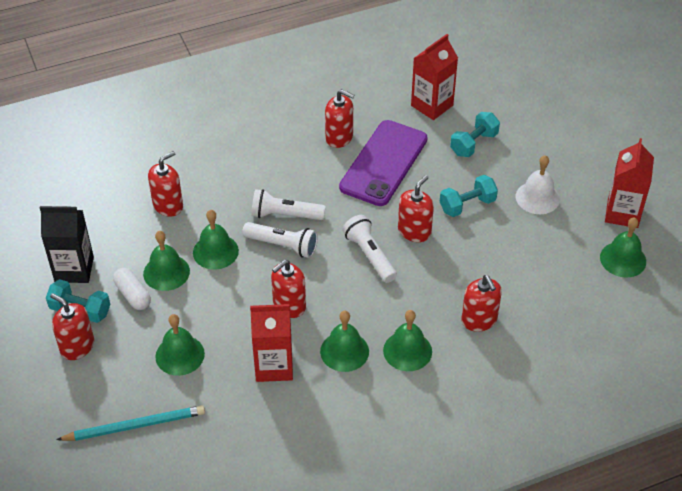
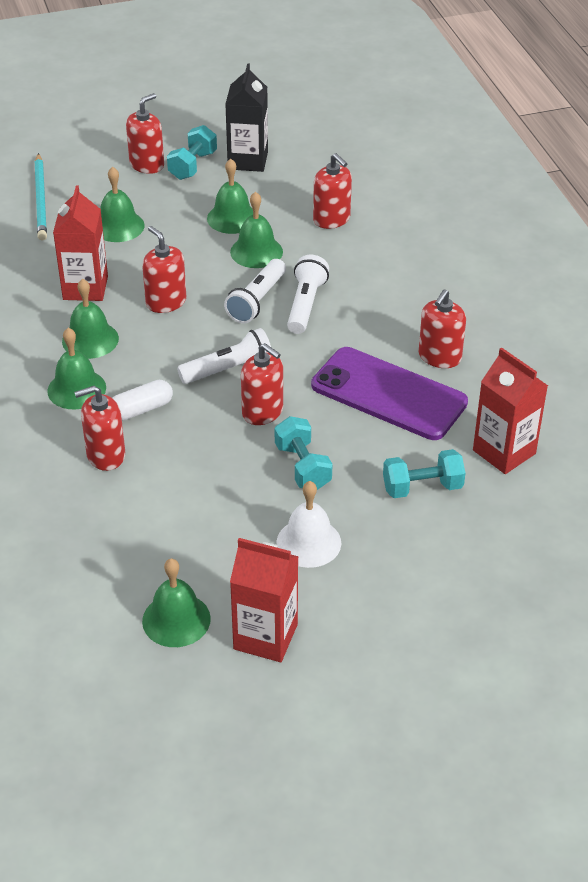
camera: 95 degrees right, 5 degrees down
(133, 295) = (205, 197): white capsule -> white capsule (141, 409)
(474, 144) = (422, 487): turquoise dumbbell -> turquoise dumbbell turned 60 degrees counterclockwise

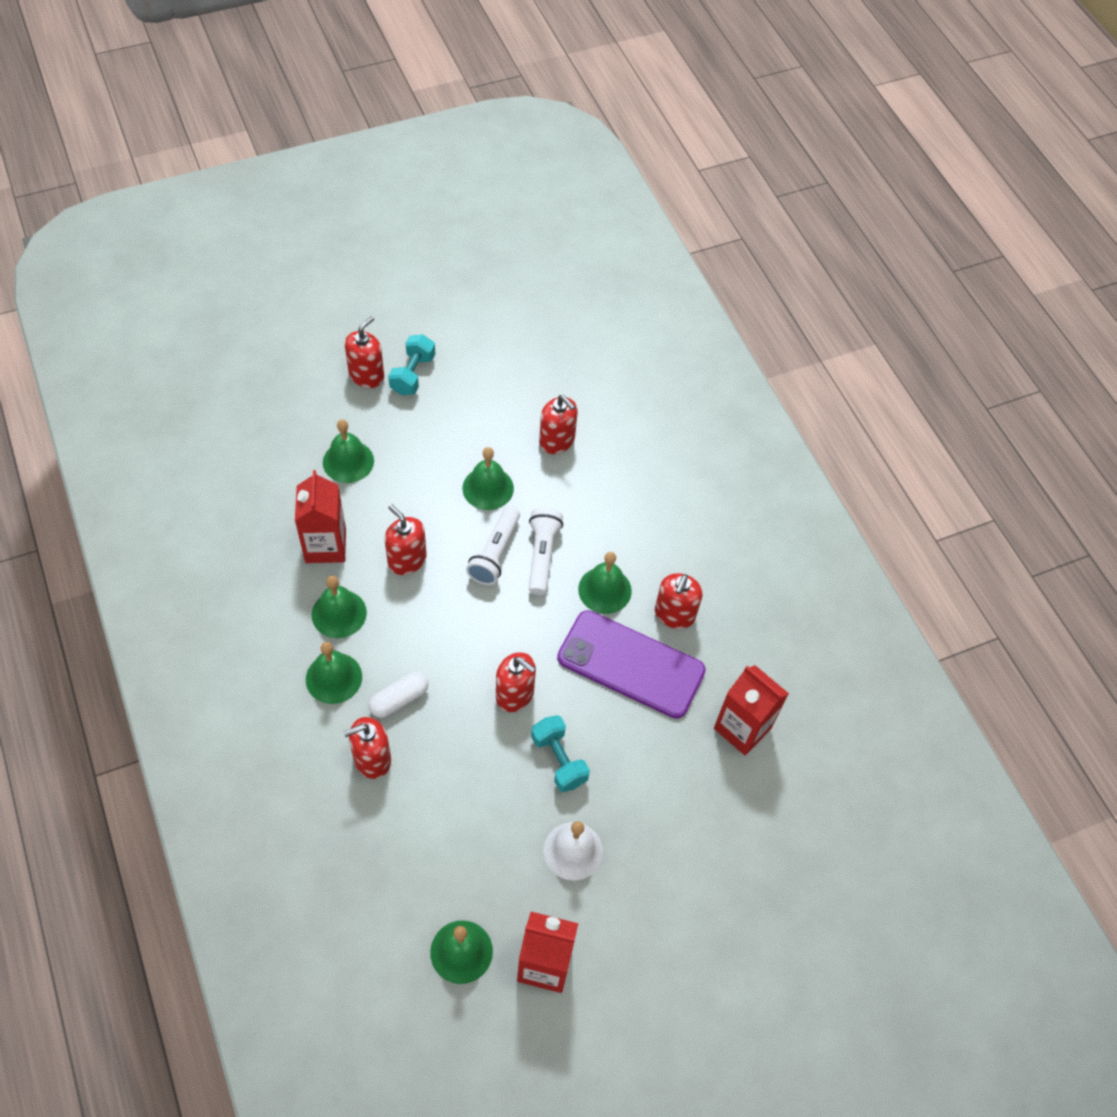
camera: 10 degrees left, 15 degrees up
(41, 199) = (265, 429): turquoise pencil -> none
(229, 369) = (477, 643): white flashlight -> none
(232, 218) = (459, 444): green bell -> green bell (604, 590)
(248, 160) = (467, 365): black carton -> none
(422, 487) = (671, 777): turquoise dumbbell -> none

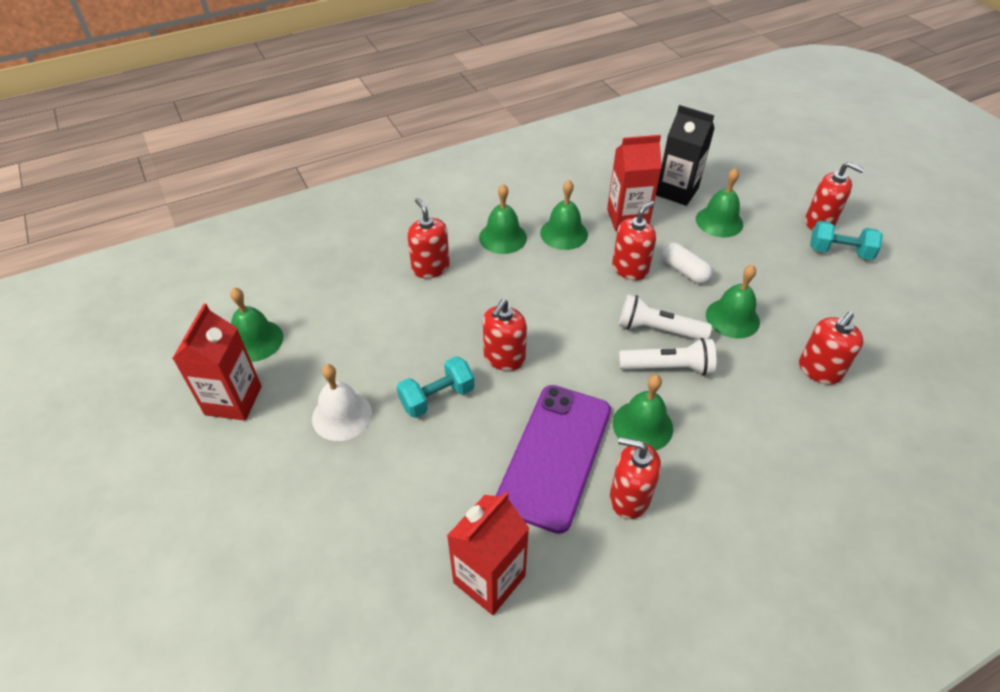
camera: 90 degrees right, 10 degrees down
(289, 488) = (677, 191): none -> black carton
(399, 699) = (488, 278): white capsule -> white capsule (684, 271)

